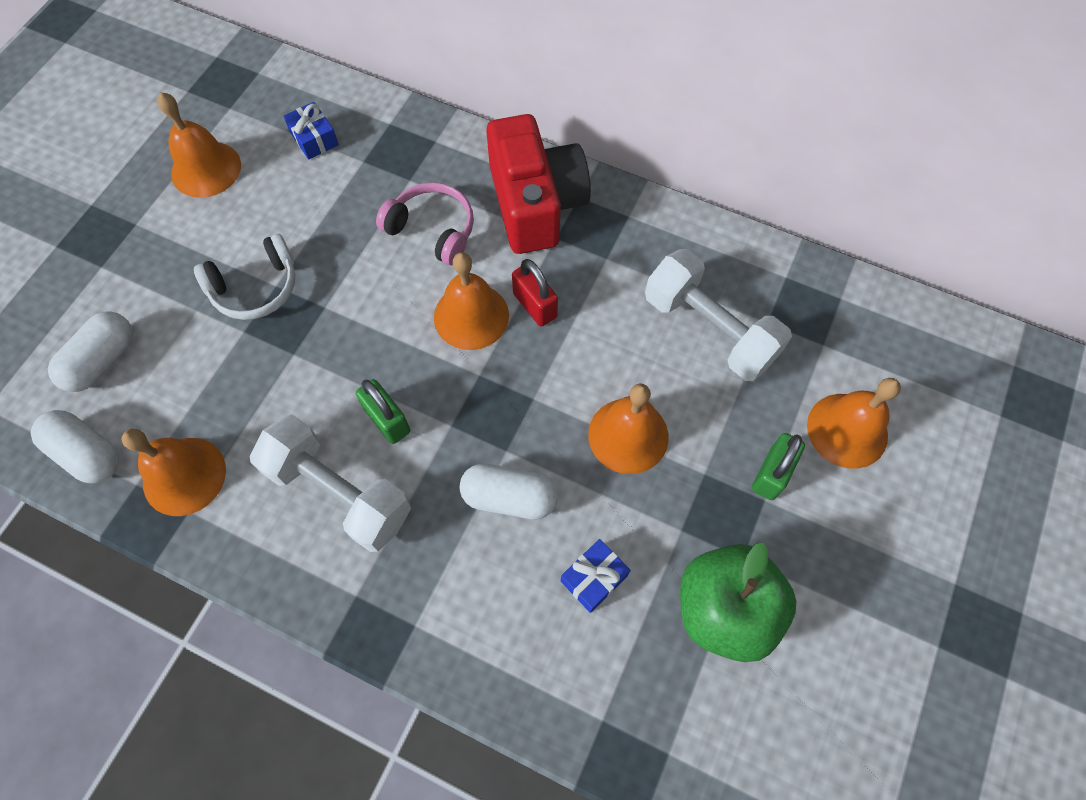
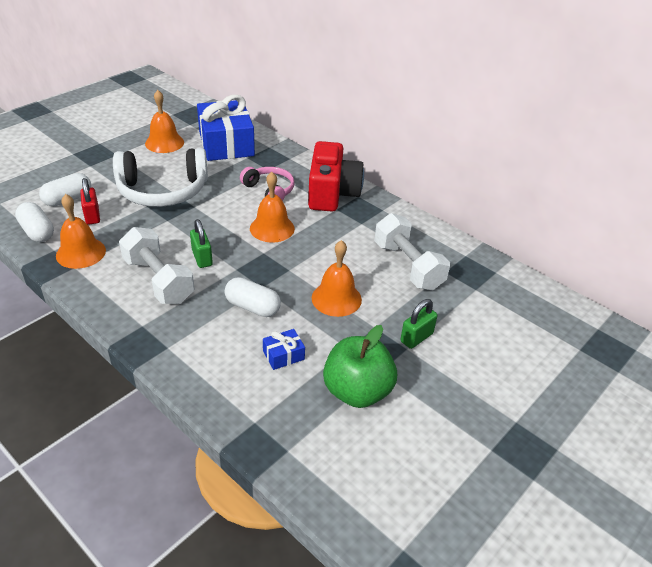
camera: 15 degrees right, 25 degrees down
(256, 287) = (163, 191): white headphones -> white headphones, size x1.75
(314, 138) = (226, 144): blue gift -> blue gift, size x2.45
(535, 305) = (310, 232): red padlock -> red padlock (92, 216)
(847, 430) = (474, 330): orange bell -> none

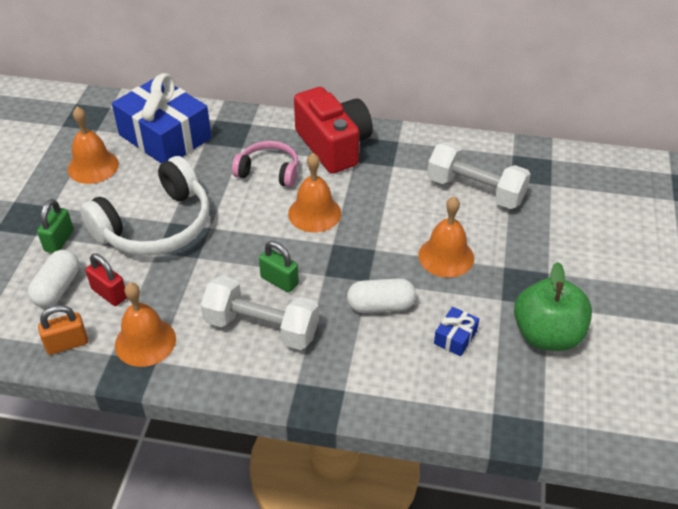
camera: 30 degrees left, 5 degrees up
(37, 232) = (67, 344): white capsule -> orange padlock
(416, 337) = (546, 258): green padlock -> green padlock (59, 241)

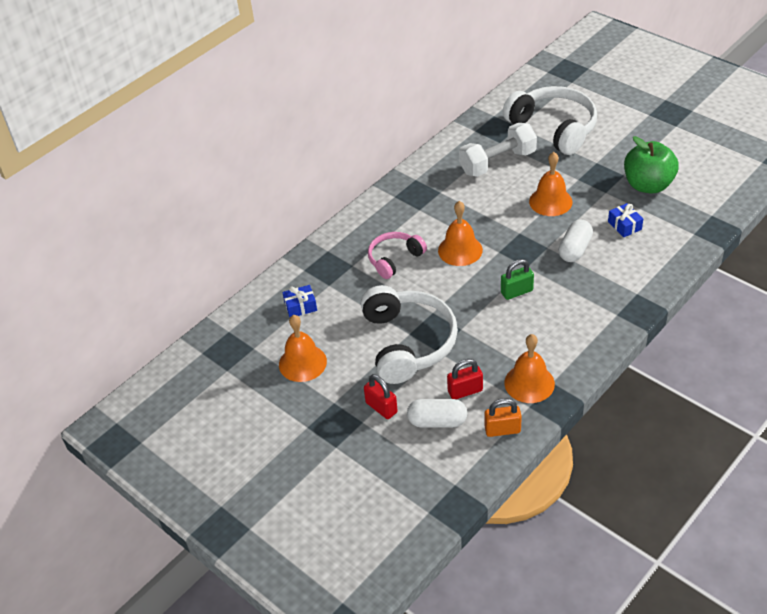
camera: 55 degrees left, 0 degrees up
(57, 288) = (437, 421): white capsule -> white capsule turned 45 degrees counterclockwise
(59, 241) = (381, 407): green padlock -> red padlock
(67, 344) = (502, 430): orange padlock -> orange padlock turned 75 degrees clockwise
(165, 136) = (300, 306): blue gift -> blue gift, size x0.41
(261, 327) = (556, 315): white dumbbell -> none
(333, 145) = (393, 214): red camera -> none
(575, 214) = (553, 128): none -> white headphones

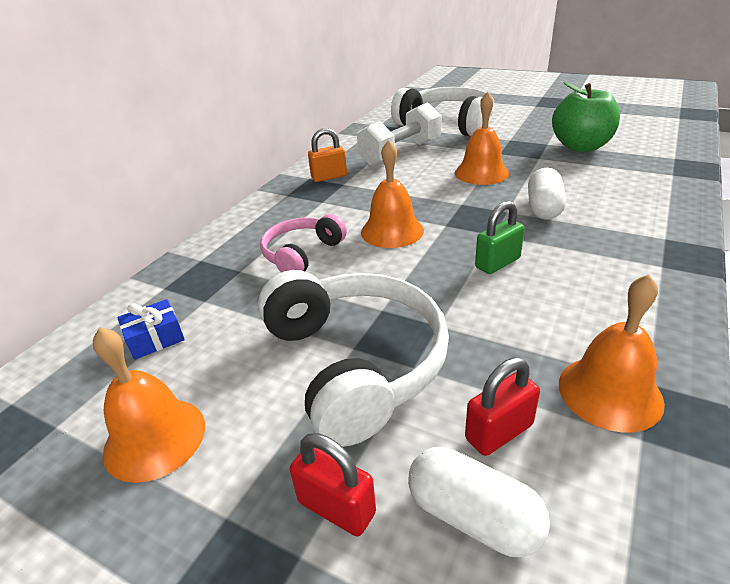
camera: 15 degrees left, 10 degrees down
(437, 421) = (473, 516): white capsule -> white capsule turned 45 degrees clockwise
(502, 430) = (625, 506): orange padlock -> orange padlock (329, 177)
(624, 225) = (585, 179): blue gift -> none

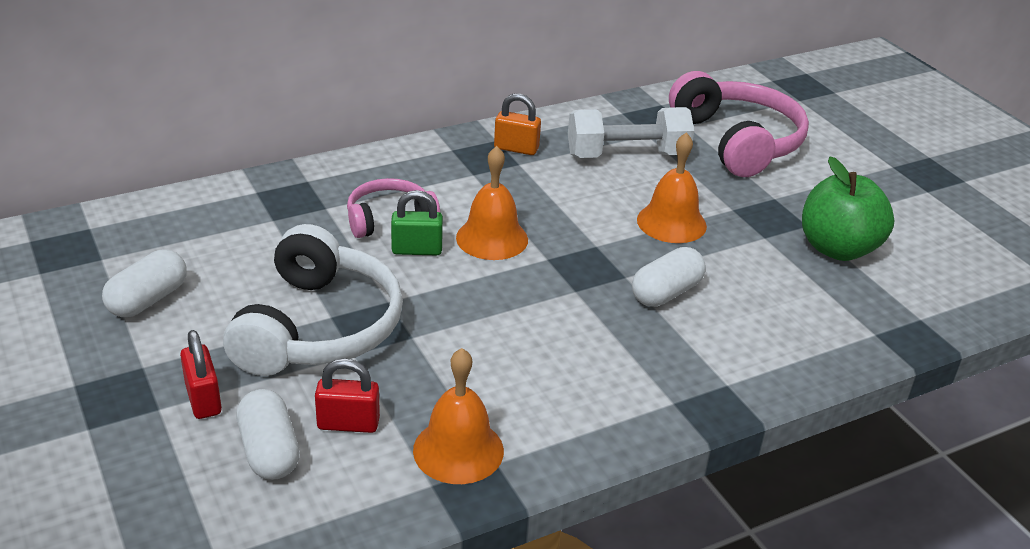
camera: 30 degrees right, 0 degrees up
(155, 338) = (211, 231): blue gift -> none
(155, 438) = (148, 300): orange bell -> white capsule
(447, 124) = (737, 141): white headphones -> pink headphones
(497, 263) = (535, 317): green padlock -> green padlock (417, 250)

